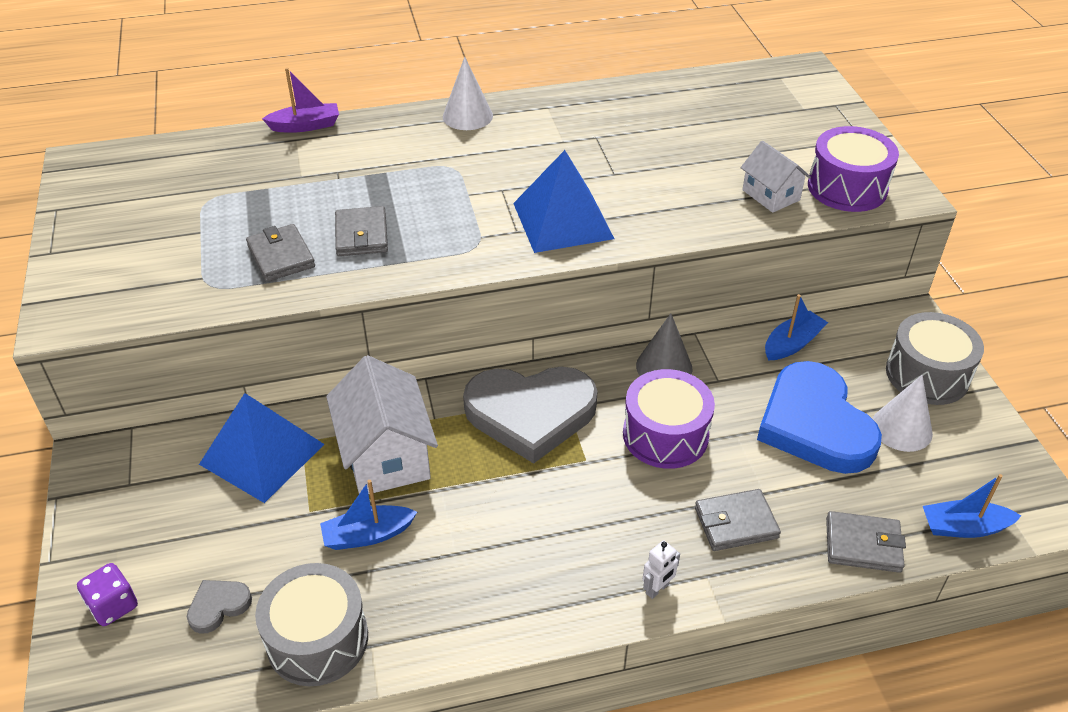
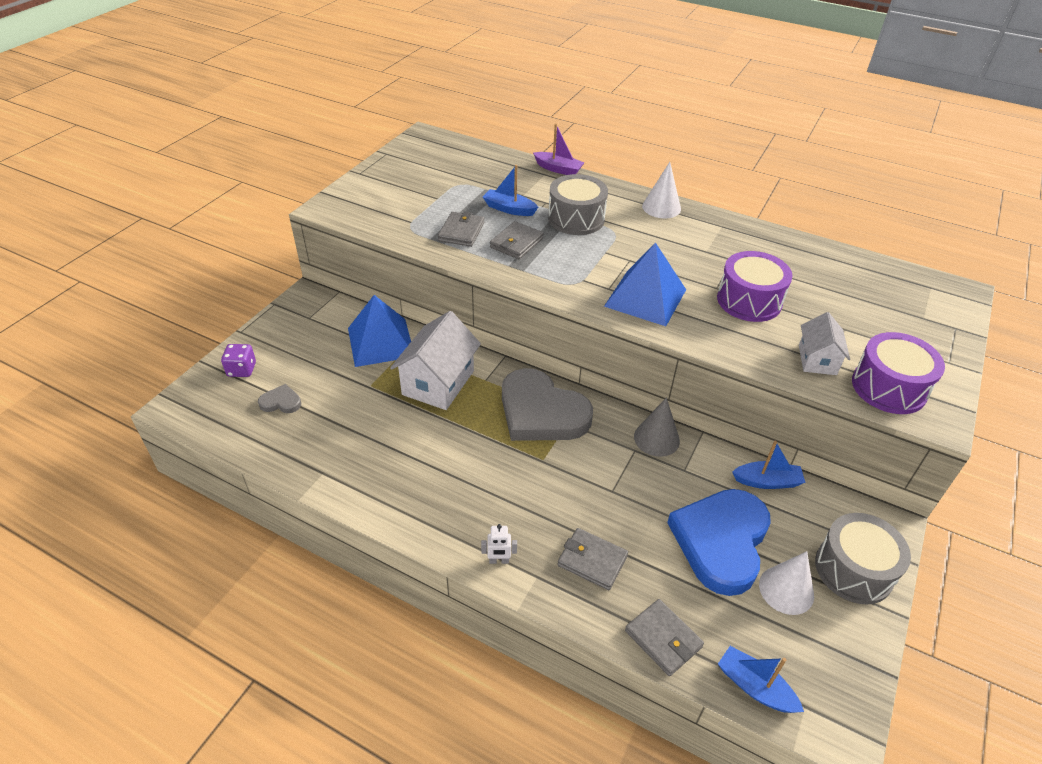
camera: 40 degrees right, 0 degrees up
(317, 639) = (303, 450): grey drum -> grey drum (576, 219)
(367, 535) = (383, 417): blue boat -> blue boat (509, 209)
(665, 435) = (609, 478): purple drum -> purple drum (749, 301)

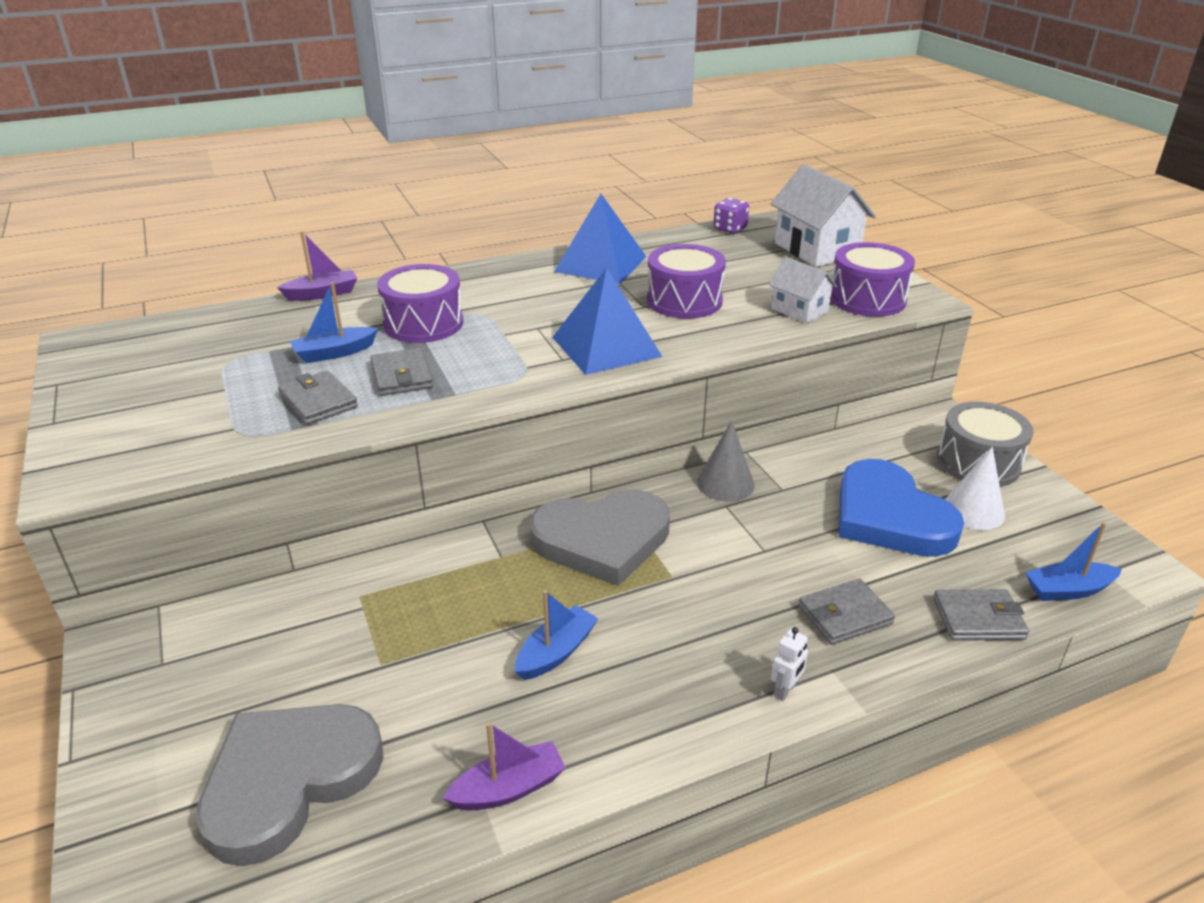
camera: 50 degrees left, 10 degrees down
(242, 370) = (157, 799): purple dice -> purple dice (730, 229)
(281, 402) = (289, 780): grey heart -> grey heart, size x2.41
(335, 480) = (509, 788): none -> purple boat
(380, 342) = (315, 613): blue pyramid -> blue pyramid (600, 264)
(438, 383) = (456, 598): white house -> white house (816, 250)
(576, 219) = (423, 323): grey drum -> purple drum
(661, 207) = (486, 274): white cone -> none
(767, 481) = (842, 451): blue boat -> blue boat (556, 652)

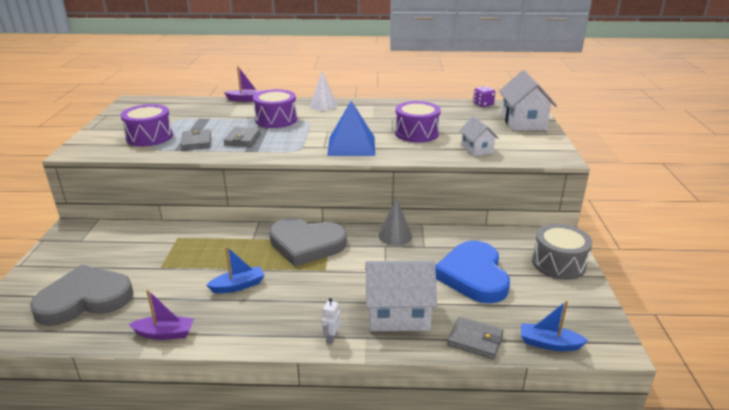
camera: 25 degrees right, 5 degrees down
(334, 353) = (224, 124): blue boat -> none
(600, 264) = (391, 109): blue pyramid -> none
(785, 690) = (331, 338): white robot -> white robot turned 135 degrees clockwise
(844, 615) = (398, 314): grey wallet -> white house
(867, 299) = (525, 151): purple drum -> purple drum (149, 137)
(973, 510) = (529, 286): white cone -> white cone (323, 105)

